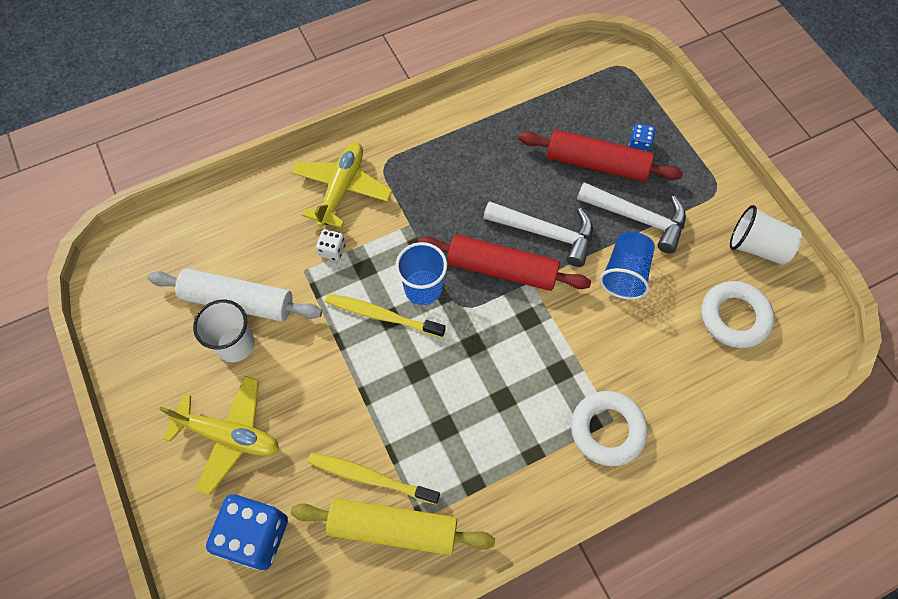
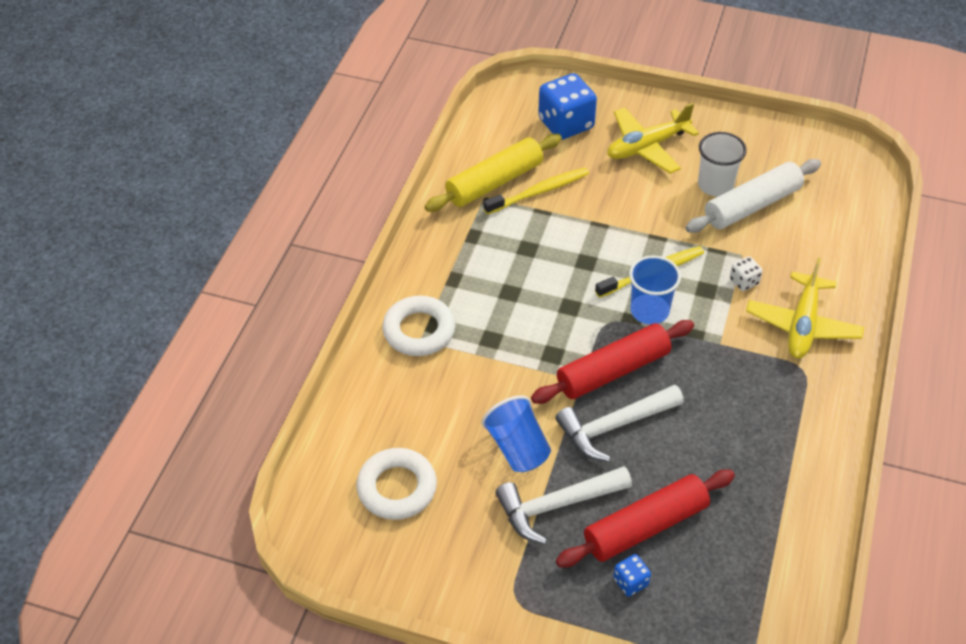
camera: 135 degrees right, 15 degrees down
(342, 189) = (802, 325): yellow plane -> yellow plane turned 45 degrees clockwise
(757, 247) = (430, 571): white cup -> none

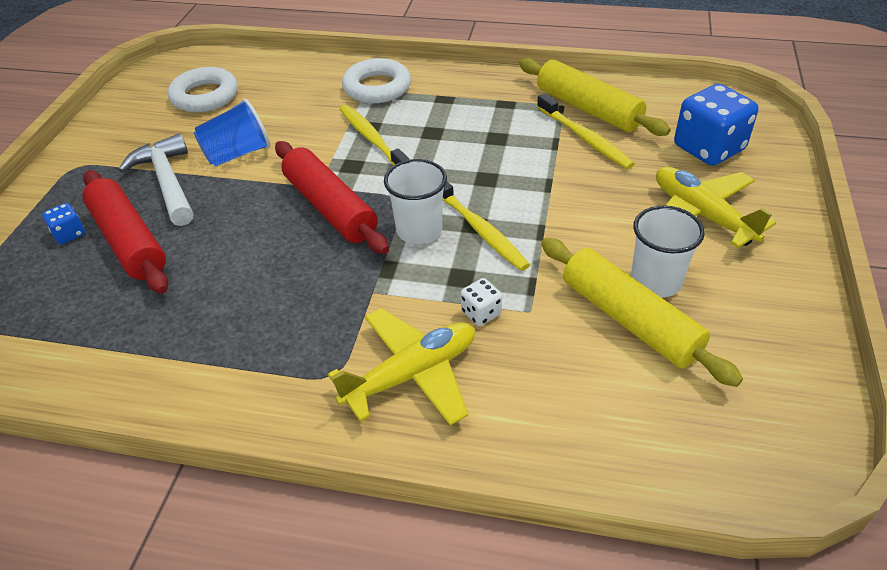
camera: 85 degrees right, 5 degrees down
(513, 337) = (372, 139): none -> yellow toothbrush
(614, 426) = (256, 212): white hammer -> none
(649, 311) = (419, 230): blue cup -> white cup
(752, 205) = (629, 320): white rolling pin -> yellow rolling pin
(802, 325) = (411, 375): yellow plane -> yellow plane turned 135 degrees clockwise

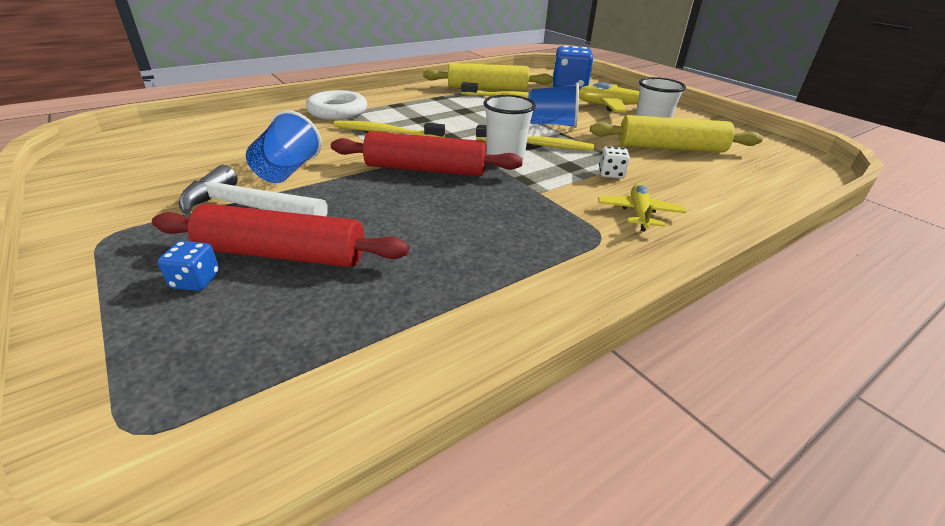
camera: 50 degrees left, 10 degrees down
(205, 96) = (182, 152): white ring -> none
(411, 375) = (639, 213): yellow plane -> yellow plane, size x0.63
(555, 206) = (551, 124): none -> blue cup

